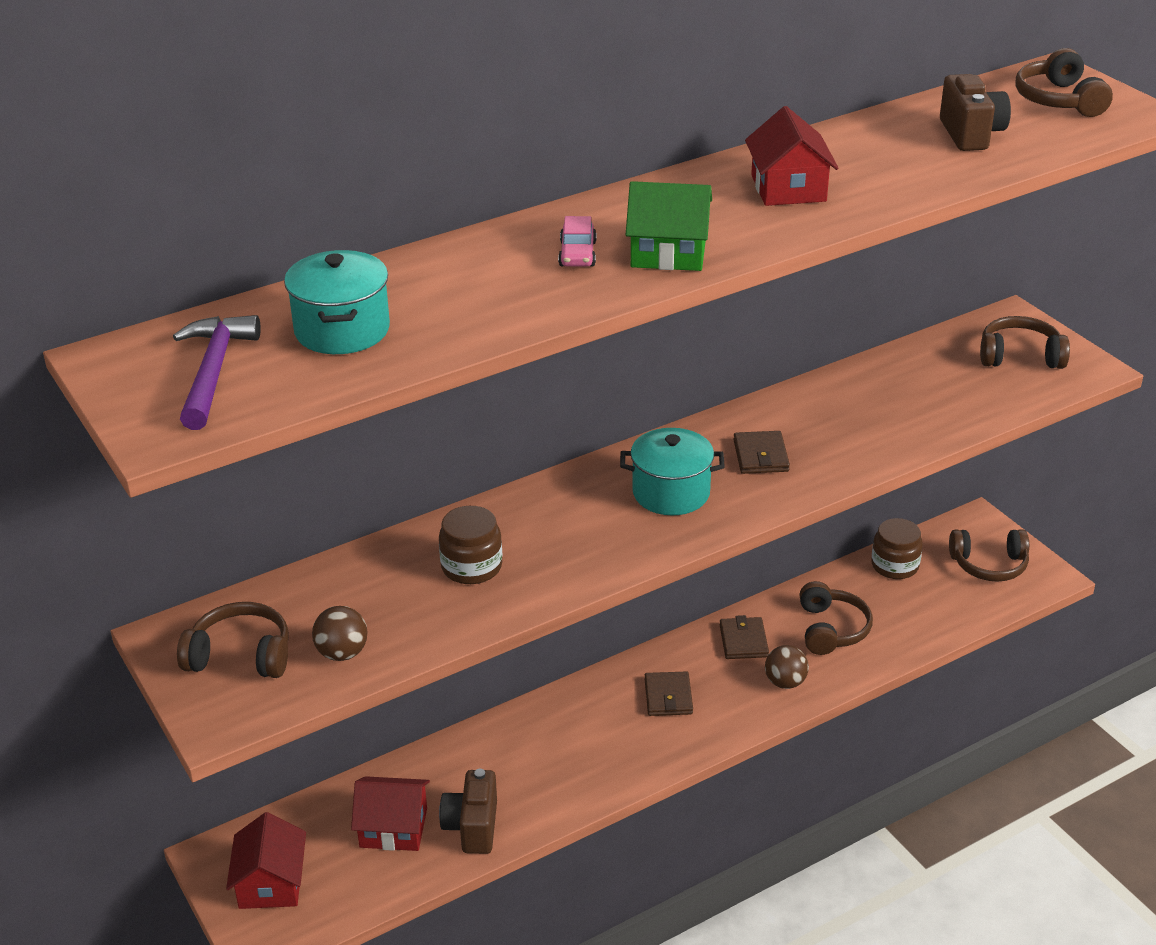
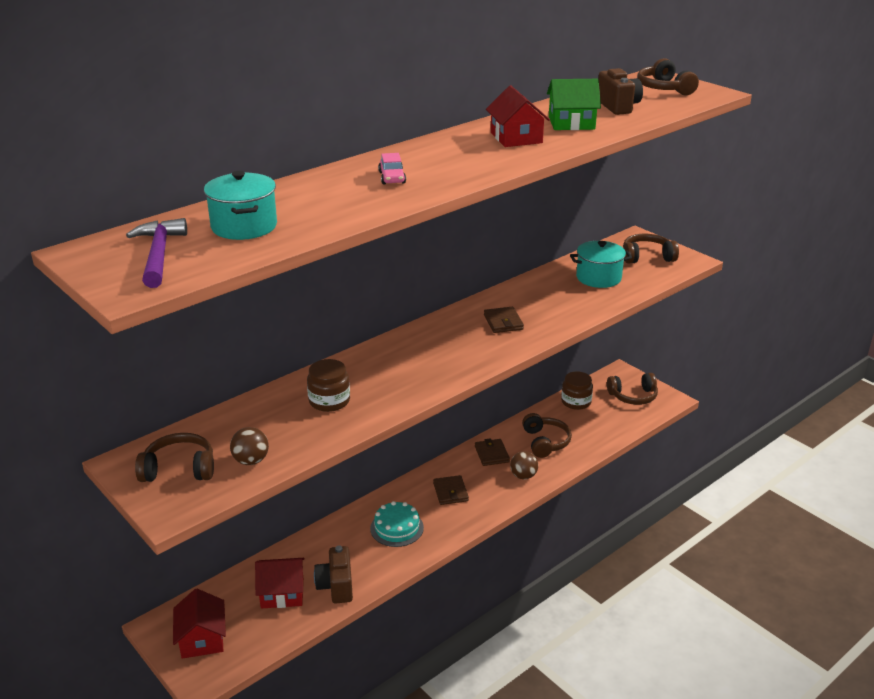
camera: 10 degrees left, 5 degrees down
(577, 745) = (397, 528): none -> turquoise cake
(668, 252) = (451, 173): green house -> green house (571, 123)
(671, 493) = (451, 347): turquoise pot -> turquoise pot (598, 278)

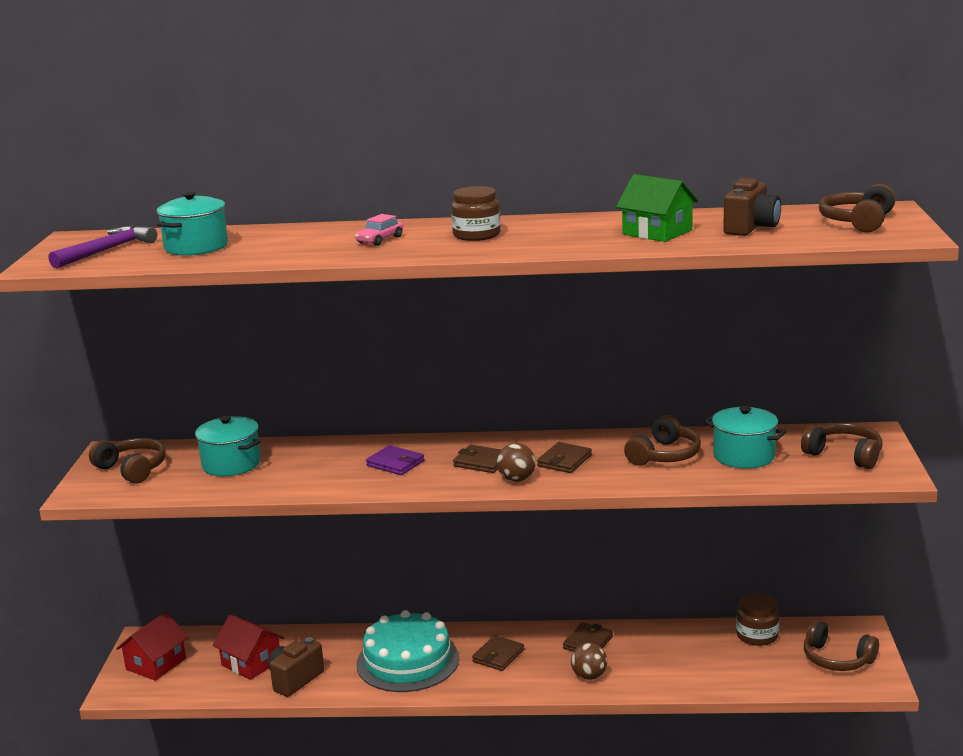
camera: 45 degrees right, 10 degrees down
(251, 461) = (181, 483): brown ball -> brown ball (517, 479)
(263, 426) = (231, 464): none -> turquoise pot
(329, 401) = (307, 466): brown jar -> brown jar (476, 235)
(394, 371) = (395, 463): none -> purple wallet
(397, 528) = (407, 661): turquoise cake -> turquoise cake, size x1.64
(452, 345) = (481, 462): none -> brown wallet
(516, 138) = (568, 233): red house -> none
(545, 442) = (661, 657): brown headphones -> brown headphones (664, 455)

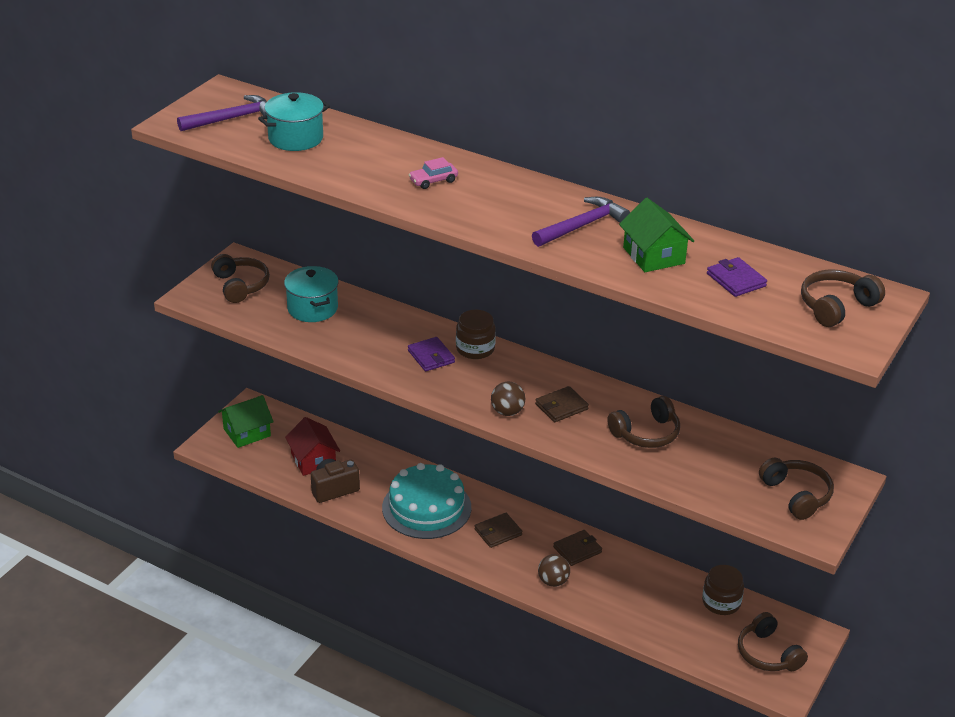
camera: 25 degrees right, 15 degrees up
(156, 664) = (247, 432): red house -> green house
(476, 235) = (511, 203): brown jar -> brown jar (475, 349)
(481, 462) = (496, 382): brown wallet -> none
(565, 232) = (582, 226): none -> purple hammer
(744, 456) = (710, 461): turquoise pot -> none
(751, 228) = (736, 280): brown camera -> purple wallet

